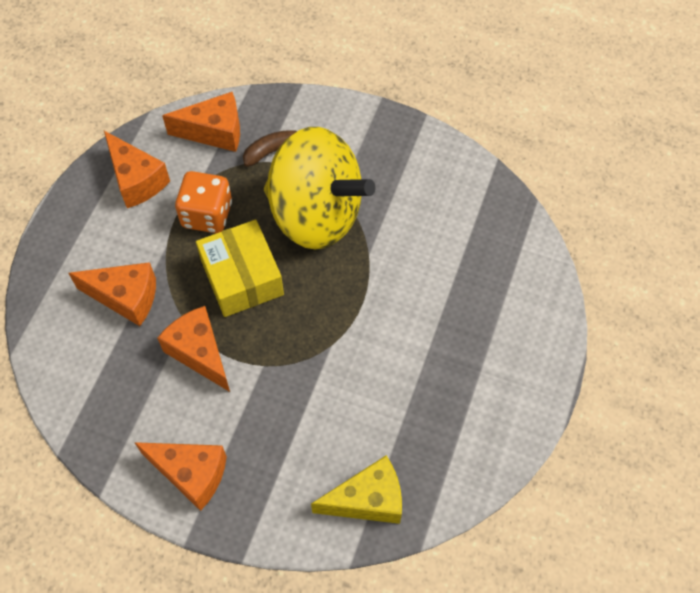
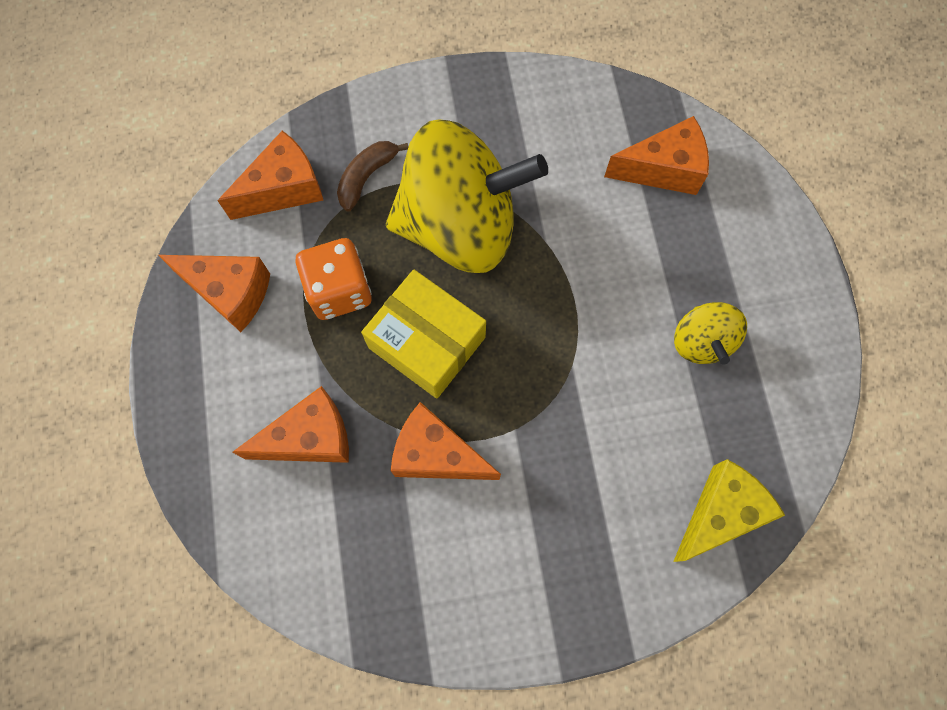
camera: 30 degrees left, 10 degrees up
(191, 474) = (518, 597): orange cheese -> orange cheese (663, 169)
(434, 378) = (701, 341): none -> yellow spinning top

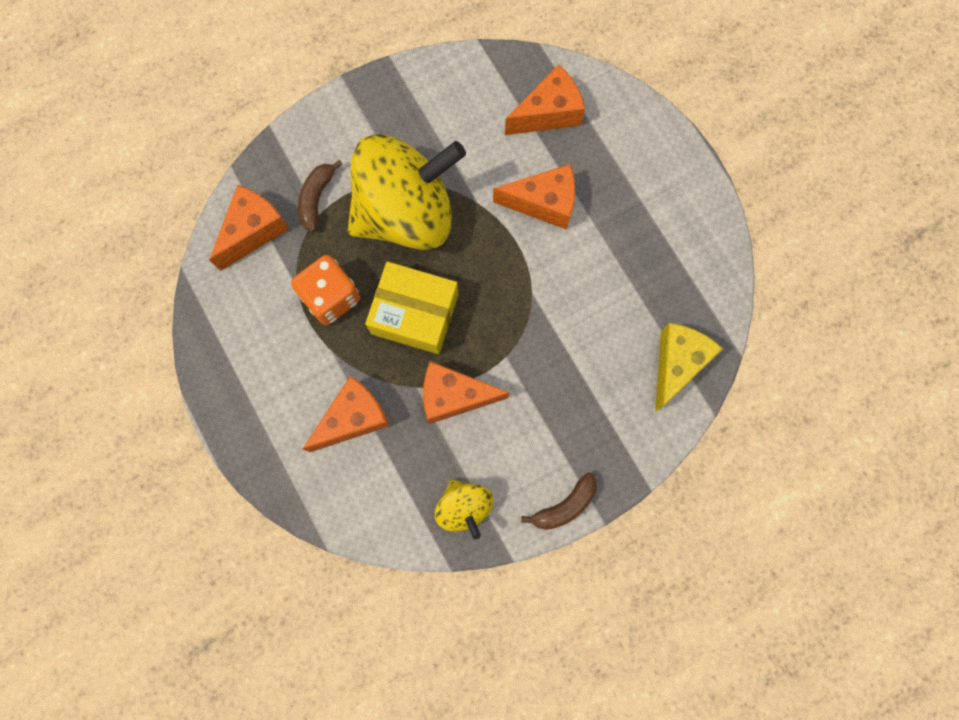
camera: 20 degrees left, 5 degrees up
(230, 292) = (245, 329): orange cheese -> orange cheese (543, 203)
(520, 638) = (564, 506): none -> brown banana
(701, 341) = (622, 240): yellow spinning top -> yellow spinning top (464, 507)

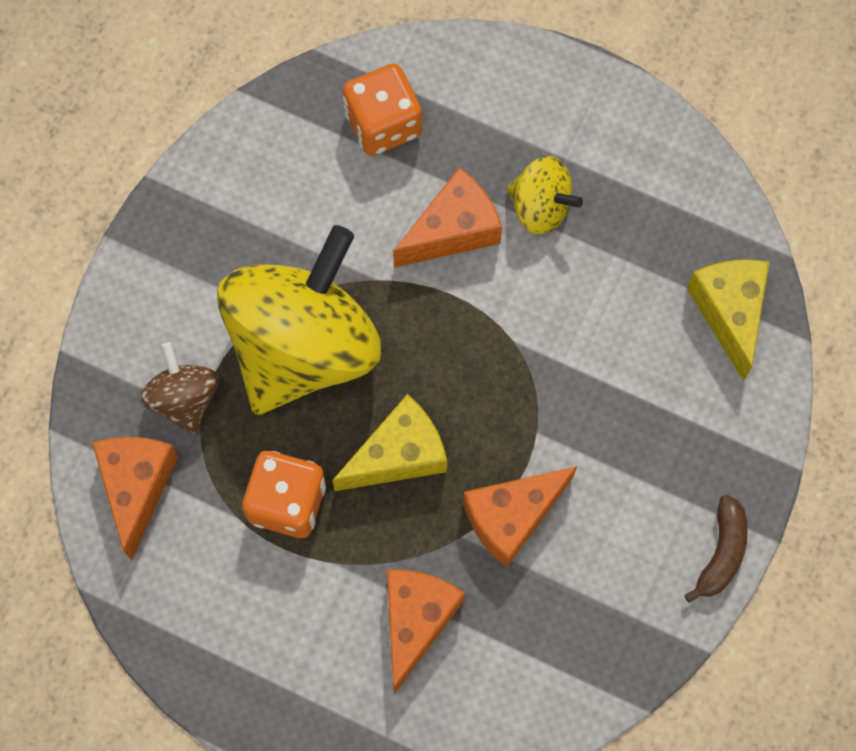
camera: 35 degrees left, 5 degrees down
(317, 198) = (184, 399): brown banana -> brown spinning top
(415, 314) = (398, 455): yellow box -> yellow cheese
(464, 507) = (613, 632): yellow spinning top -> yellow spinning top (540, 207)
(548, 113) = (383, 124): orange cheese -> orange dice

